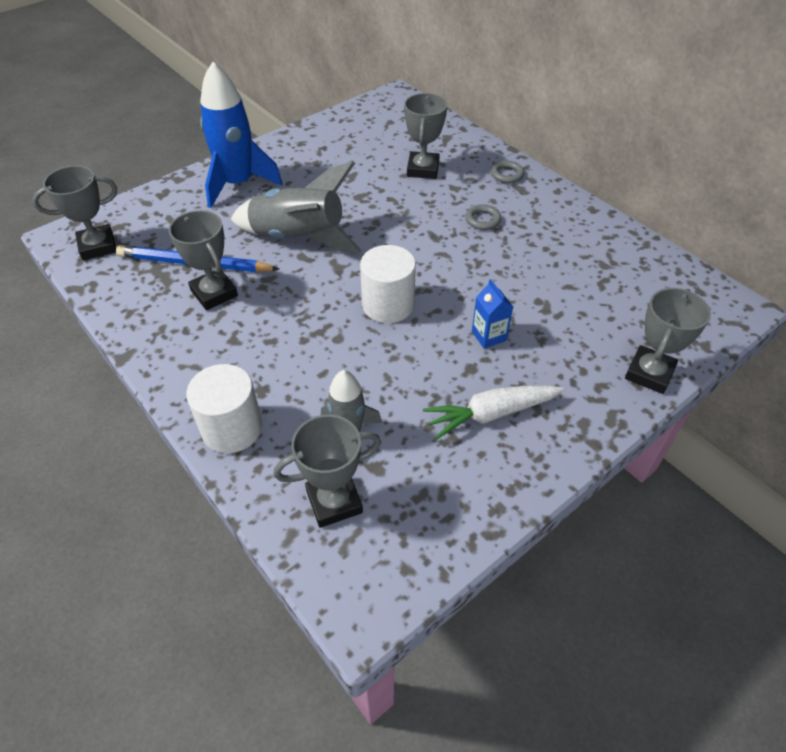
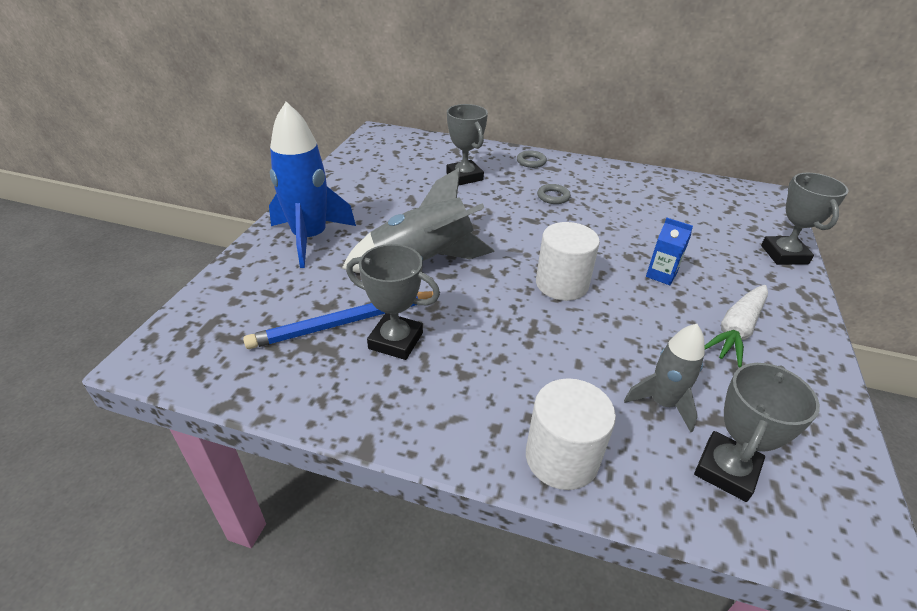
camera: 35 degrees left, 10 degrees down
(98, 246) = (208, 350): grey trophy -> none

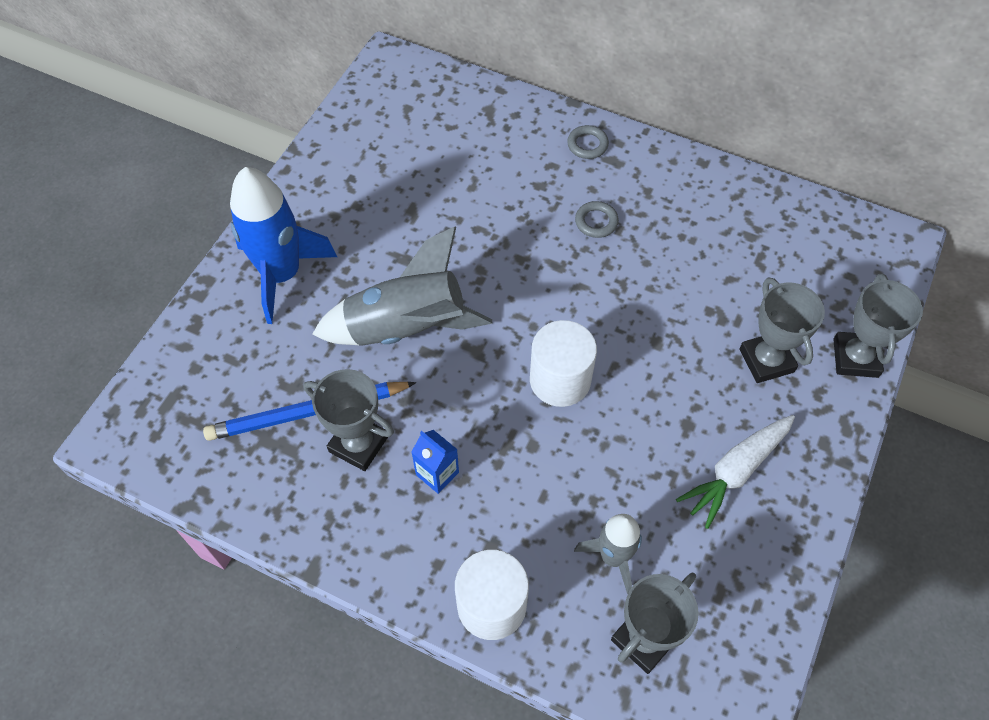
camera: 10 degrees right, 20 degrees up
(464, 176) = (489, 171): grey trophy -> grey trophy (766, 360)
(661, 275) = (684, 377): blue carton -> blue carton (437, 473)

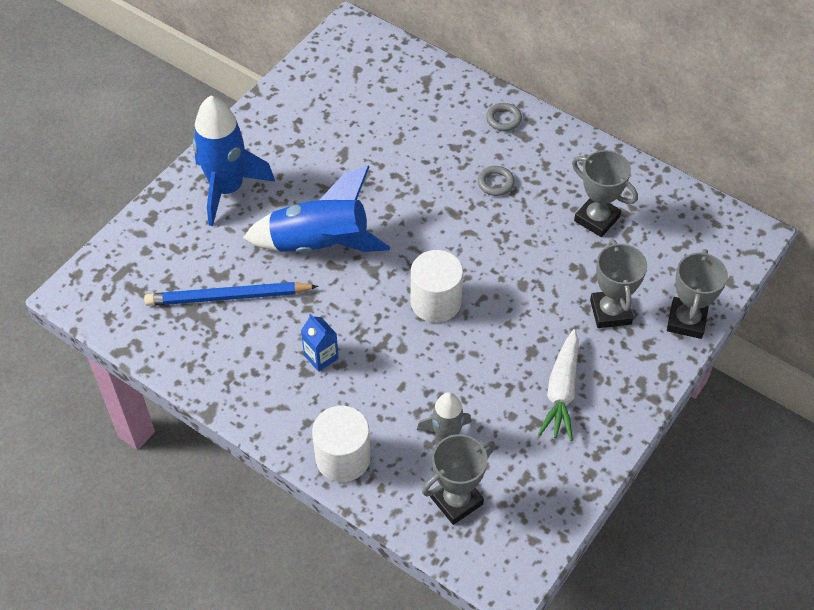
camera: 10 degrees right, 5 degrees down
(358, 444) = (263, 326): grey trophy -> grey trophy (596, 219)
(407, 327) = (320, 244): grey rocket -> blue rocket
(735, 472) = (561, 392): white carrot -> white carrot turned 45 degrees counterclockwise

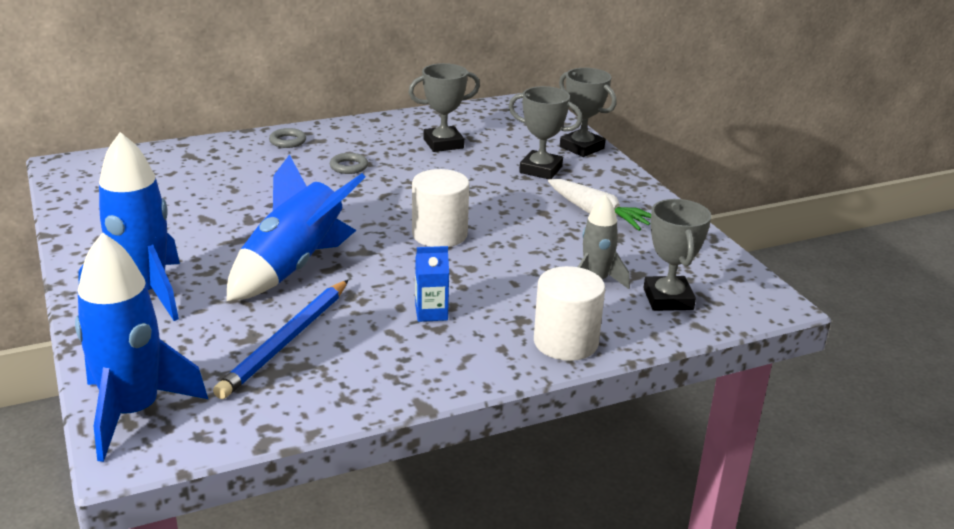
camera: 60 degrees left, 25 degrees down
(108, 271) = (133, 412): none -> blue rocket

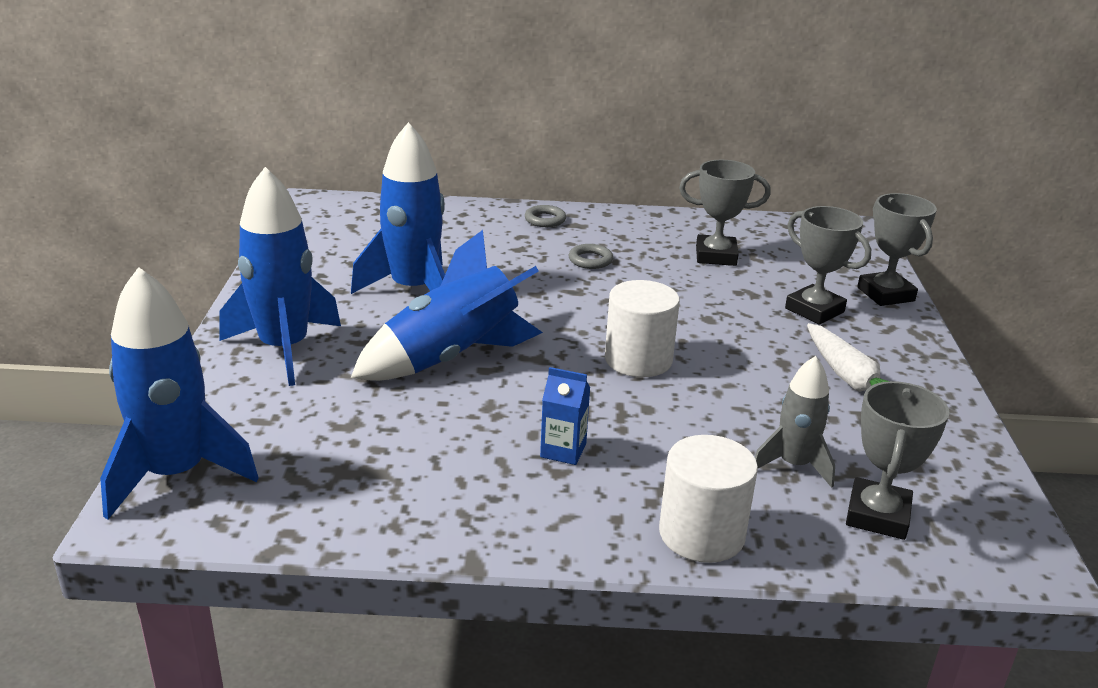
camera: 25 degrees right, 0 degrees up
(219, 221) = (413, 290): none -> blue rocket
(286, 341) = (382, 440): blue pencil -> none

